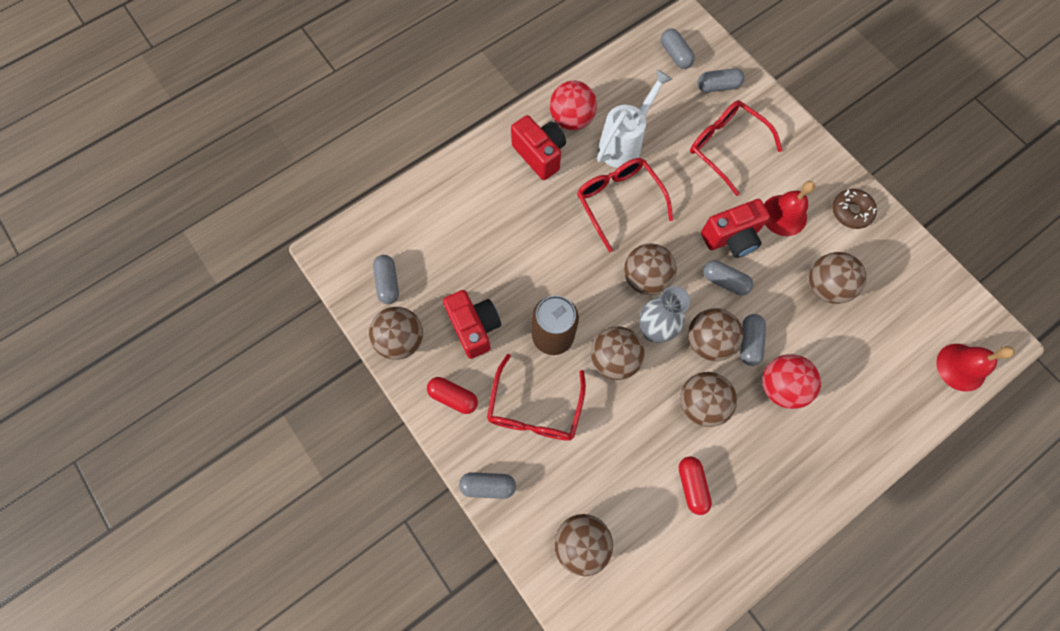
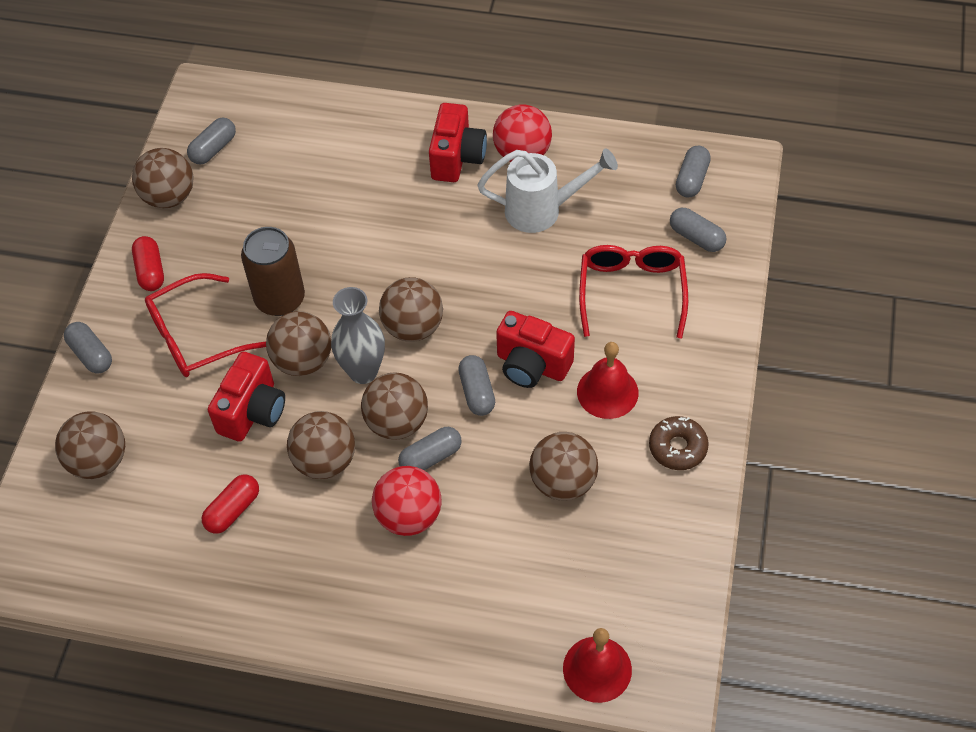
camera: 50 degrees right, 15 degrees down
(474, 327) = (231, 237): red camera -> red camera (253, 412)
(619, 201) = (473, 250): red glasses -> none

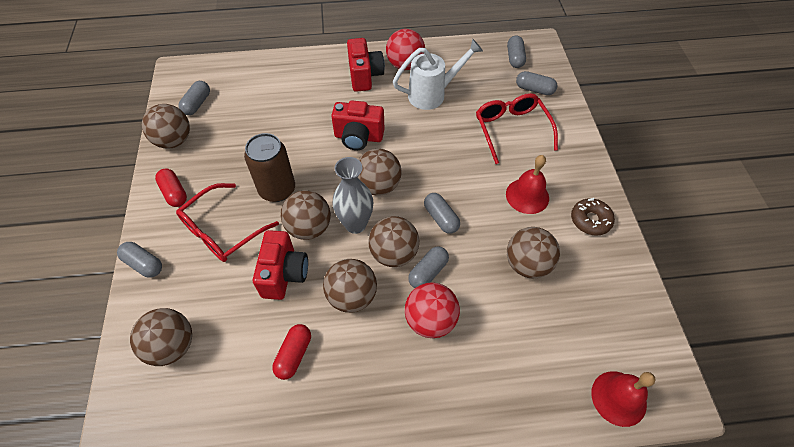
camera: 20 degrees left, 0 degrees up
(532, 365) = (469, 191): red camera -> red camera (358, 137)

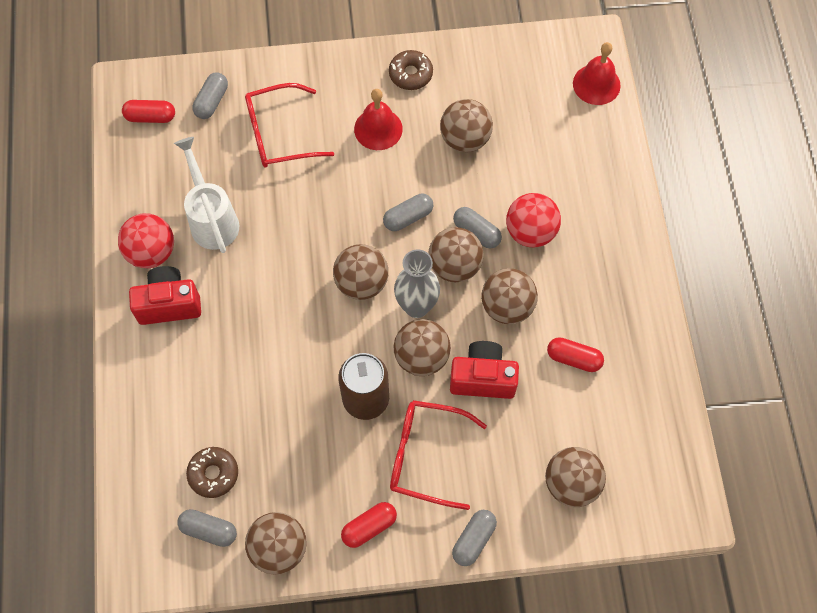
camera: 90 degrees left, 10 degrees up
(222, 230) = (426, 456): red glasses -> red glasses turned 150 degrees clockwise
(236, 104) = (213, 474): none -> brown donut
(358, 137) = (283, 308): red camera -> none
(515, 58) = (150, 117): grey capsule -> red capsule

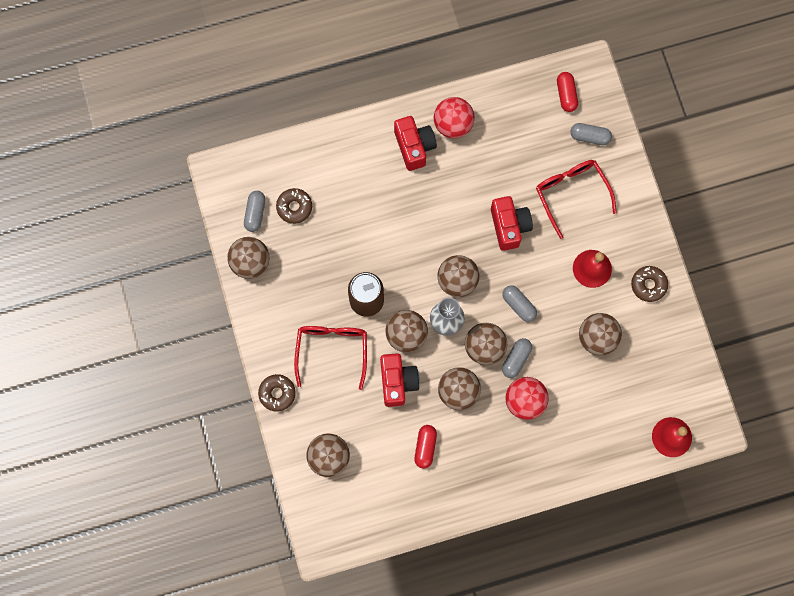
camera: 80 degrees right, 10 degrees up
(212, 219) = (488, 160): white watering can -> none
(304, 210) = (509, 226): none -> red camera
(369, 527) = (274, 320): red capsule -> none
(473, 540) = (277, 393): grey capsule -> brown donut

